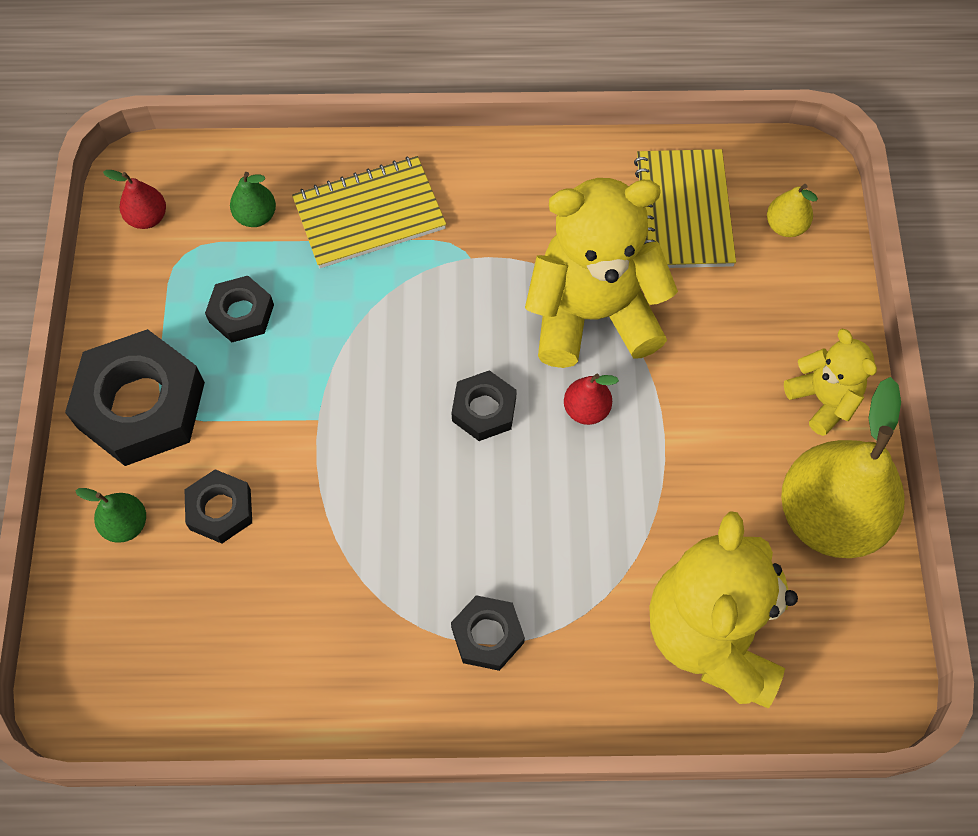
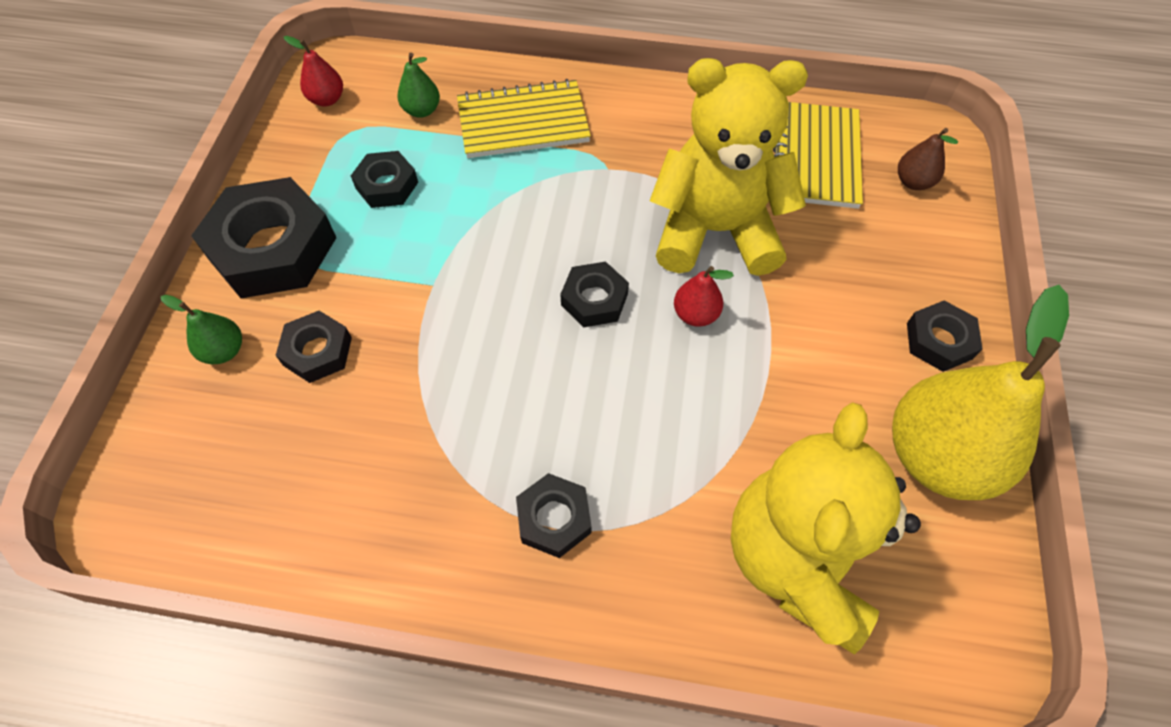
camera: 10 degrees right, 5 degrees down
(785, 226) = (913, 182): yellow pear -> brown pear
(823, 399) = (939, 341): yellow teddy bear -> black nut

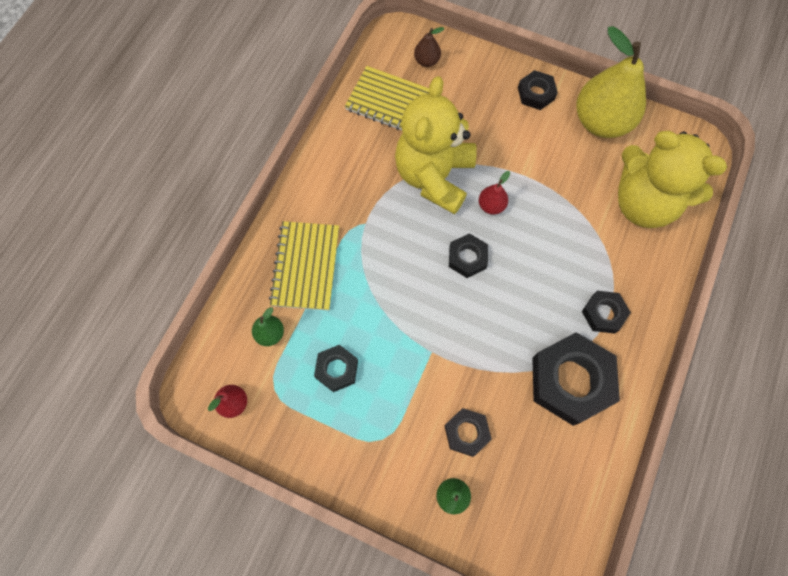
camera: 75 degrees left, 10 degrees up
(273, 248) = (372, 456): black nut -> black nut (571, 381)

